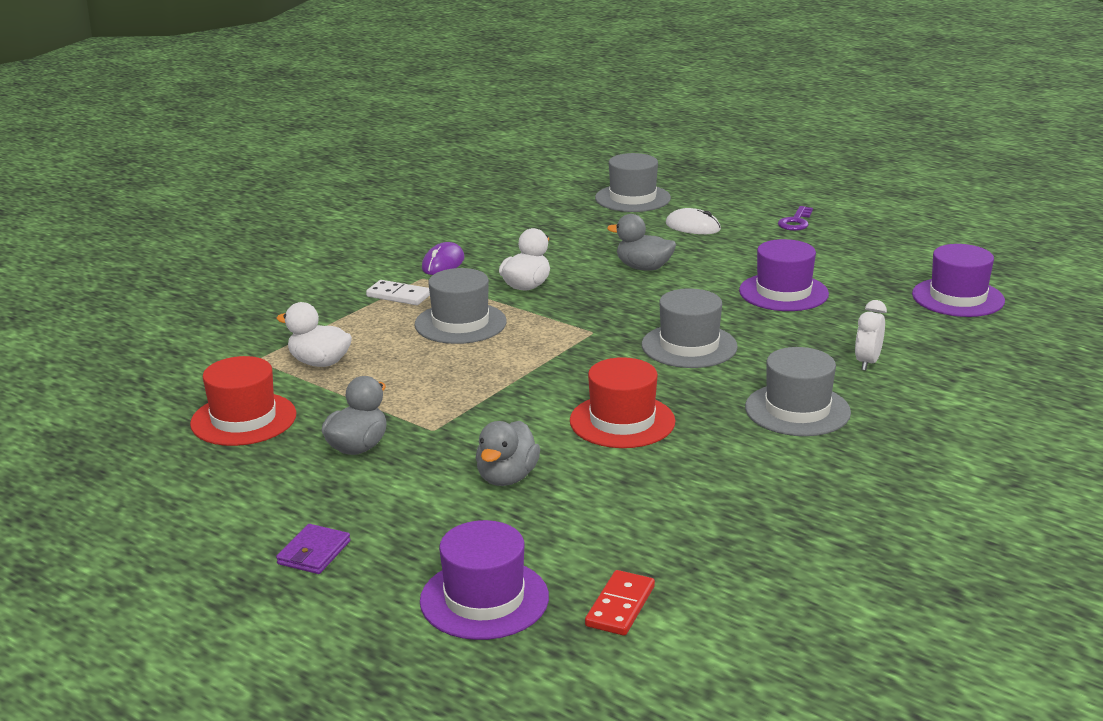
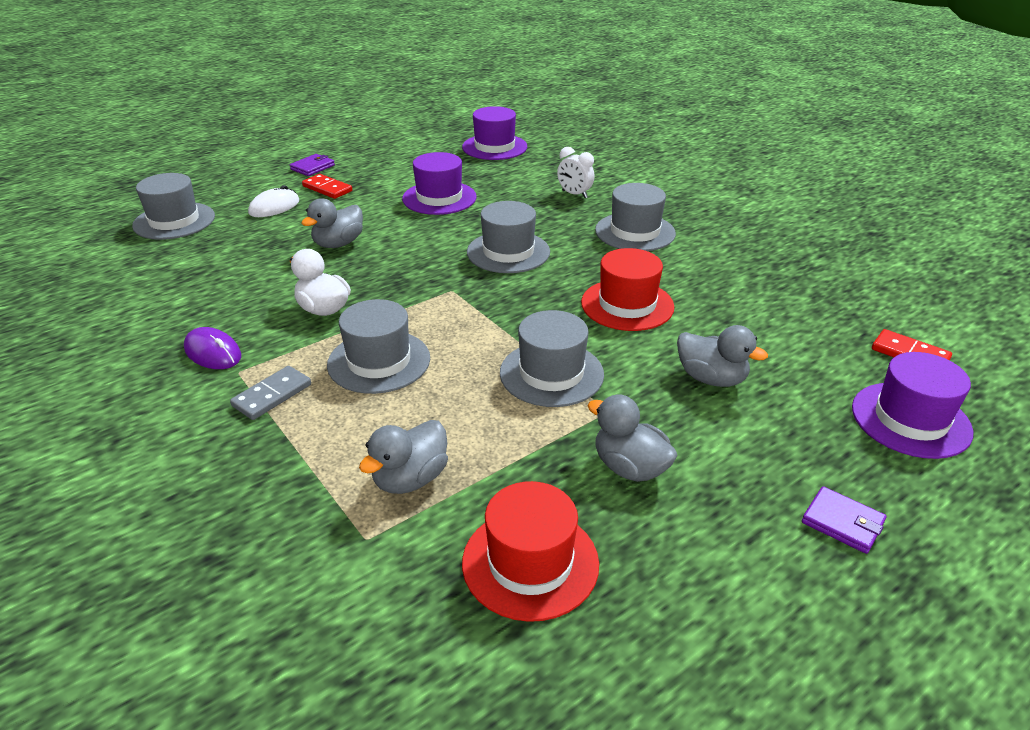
camera: 75 degrees left, 10 degrees up
(319, 363) = (410, 479): white duck -> grey duck
(398, 296) = (272, 395): white domino -> grey domino
(477, 397) = (551, 373): none -> grey hat
(753, 239) = (327, 189): none -> red domino
(796, 222) = (312, 167): purple key -> purple wallet

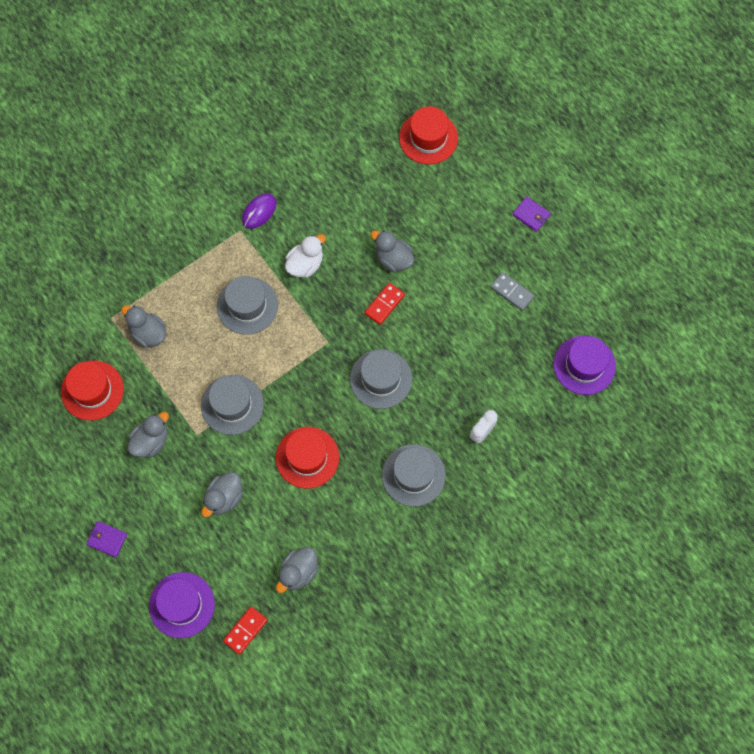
camera: 90 degrees right, 35 degrees up
(174, 221) = (428, 138): grey hat -> red hat
(272, 395) = (217, 253): grey domino -> grey domino (512, 292)
(274, 207) = (453, 202): white mouse -> none
(327, 189) = (488, 234): red domino -> red domino (384, 304)
(439, 198) = (472, 323): purple hat -> none
(798, 310) = (298, 572): none -> grey duck
(842, 522) = (107, 539): purple wallet -> purple wallet turned 75 degrees clockwise

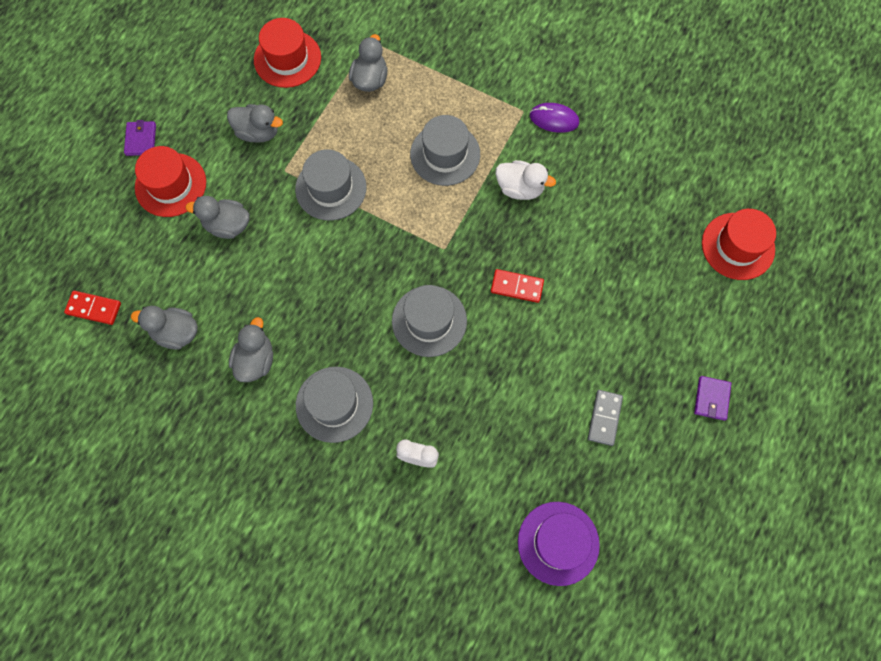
camera: 65 degrees right, 0 degrees up
(181, 605) = (99, 236): purple hat -> none
(307, 457) = (306, 285): red hat -> red hat (170, 185)
(393, 259) = (574, 272): grey duck -> grey duck (255, 360)

